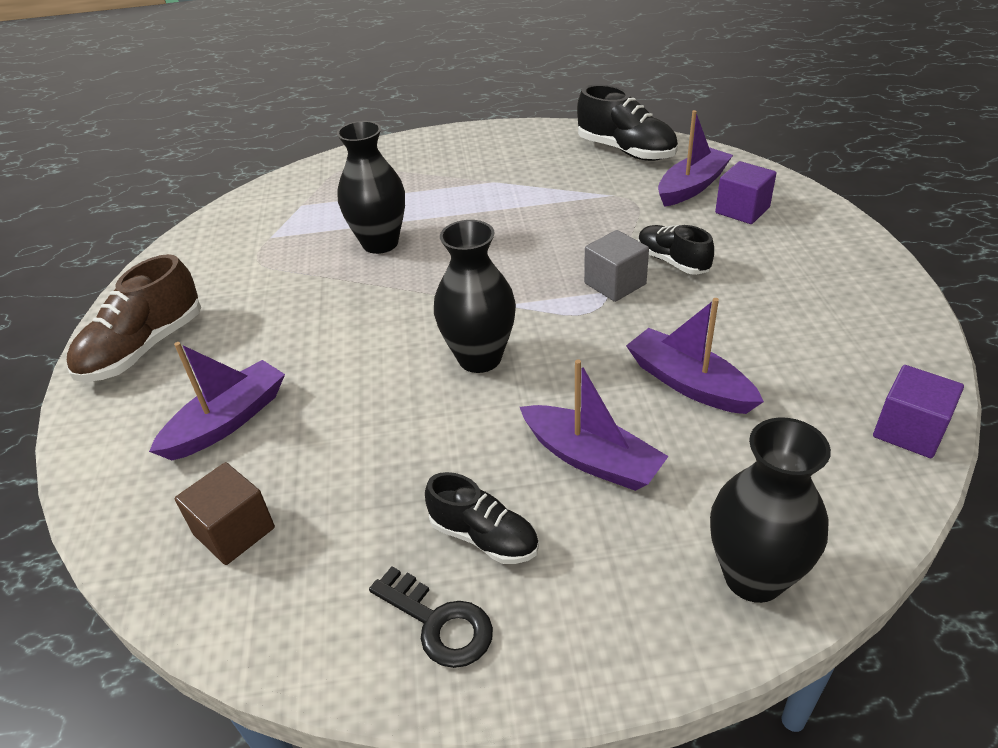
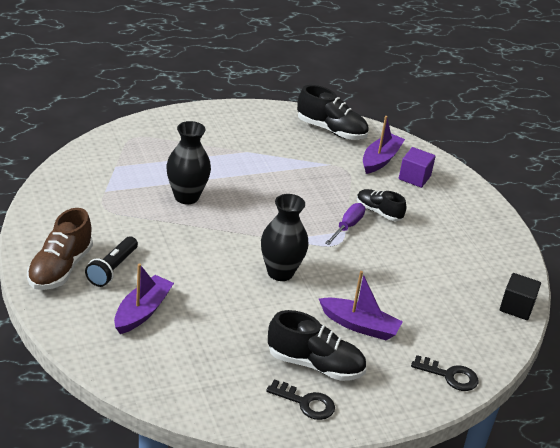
camera: 20 degrees left, 5 degrees down
(219, 350) = (112, 269): none -> black flashlight
(234, 531) = (178, 368): brown cube -> none
(484, 537) = (315, 365): black shoe -> black shoe, size x1.58
(615, 284) = (347, 226): grey cube -> purple screwdriver
(688, 383) = (402, 285): purple boat -> none
(753, 577) = (450, 376): black vase -> black key
(909, 431) = (516, 307): purple cube -> black cube

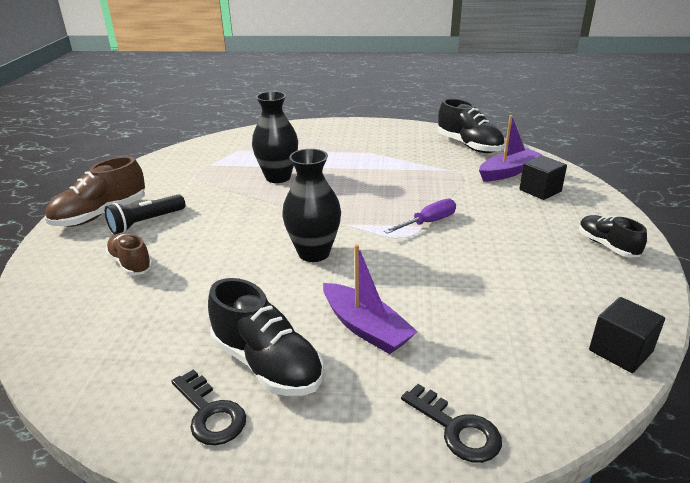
camera: 30 degrees right, 5 degrees down
(142, 311) = (131, 264): purple boat -> brown shoe
(378, 212) = (476, 215): black shoe -> black shoe (607, 246)
(414, 177) = (540, 190): purple cube -> black cube

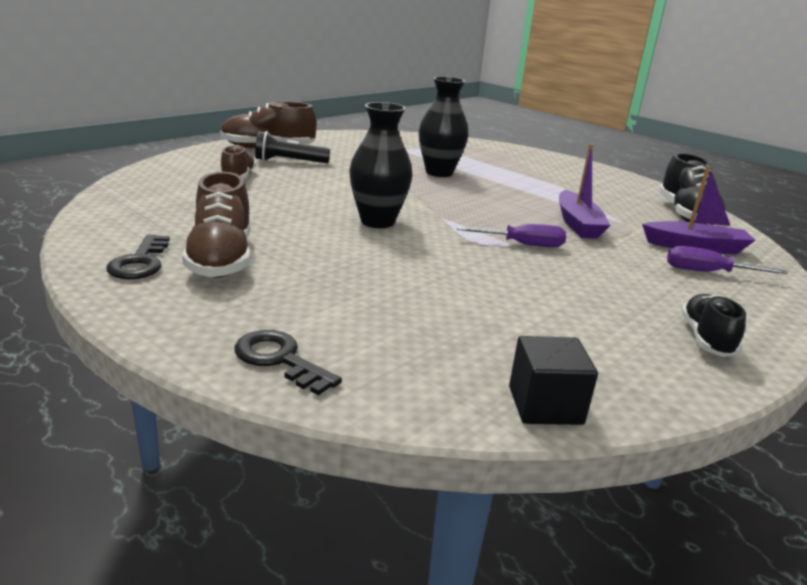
camera: 35 degrees right, 5 degrees down
(267, 364) = (221, 259): black shoe -> brown shoe
(365, 328) = (330, 275): purple boat -> purple boat (577, 224)
(457, 429) = (279, 359): black key -> black key turned 135 degrees clockwise
(540, 190) = (707, 272): black cube -> purple screwdriver

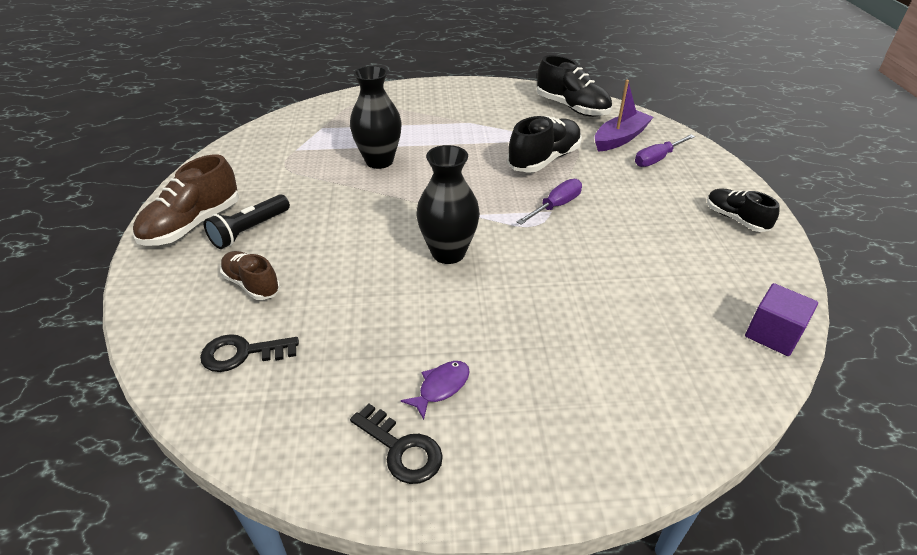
camera: 45 degrees left, 15 degrees up
(221, 259) = (441, 387): brown shoe -> purple fish
(279, 359) = (645, 434): black key -> black key (242, 353)
(545, 405) = (773, 334): black cube -> purple cube
(577, 224) = (544, 160): purple boat -> black shoe

